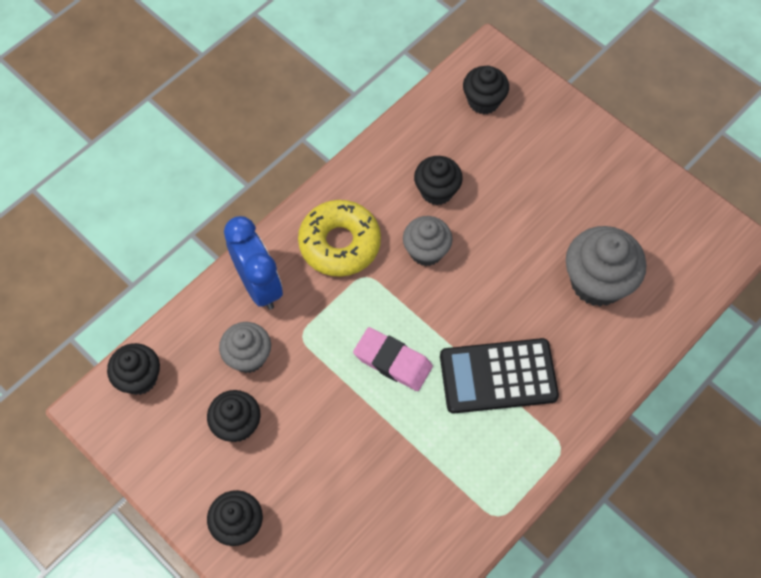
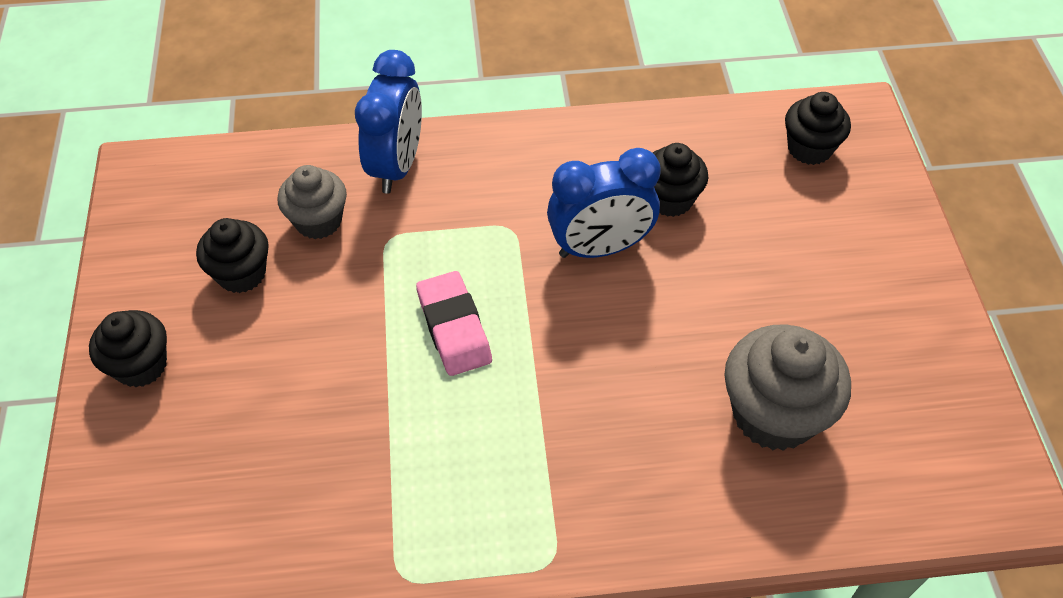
camera: 40 degrees right, 10 degrees down
(139, 378) = (204, 170): black cupcake -> none
(339, 243) = (515, 181): yellow donut -> none
(426, 251) = (600, 247): grey cupcake -> blue clock
(498, 376) = (553, 427): black calculator -> none

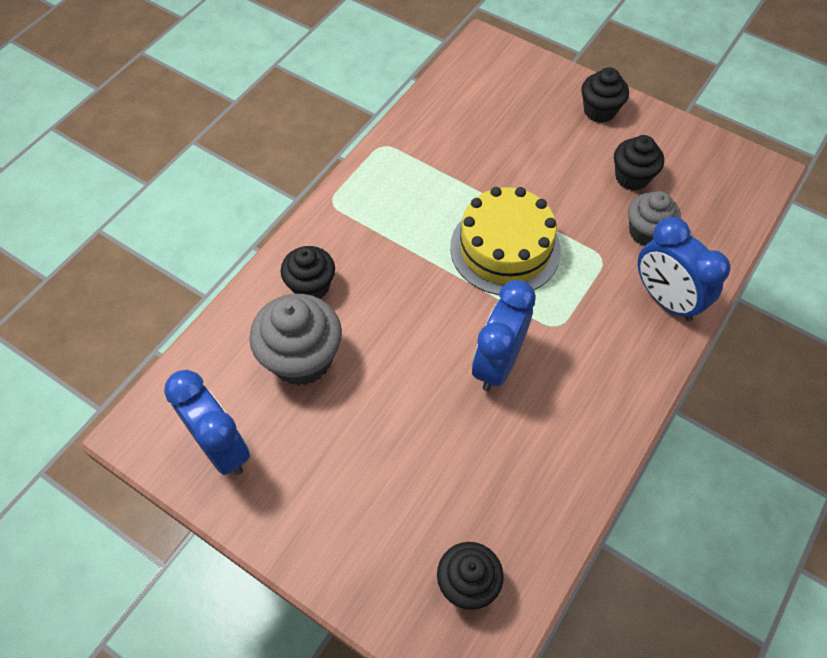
camera: 130 degrees right, 5 degrees up
(454, 327) = (505, 248): pink eraser -> yellow cake
(670, 199) = (502, 438): black cupcake -> black cupcake (311, 286)
(930, 405) = (221, 447): none -> blue clock

